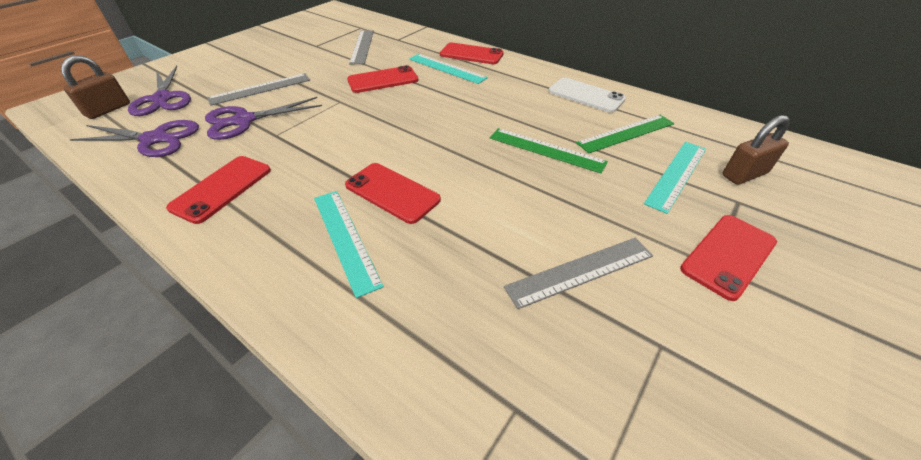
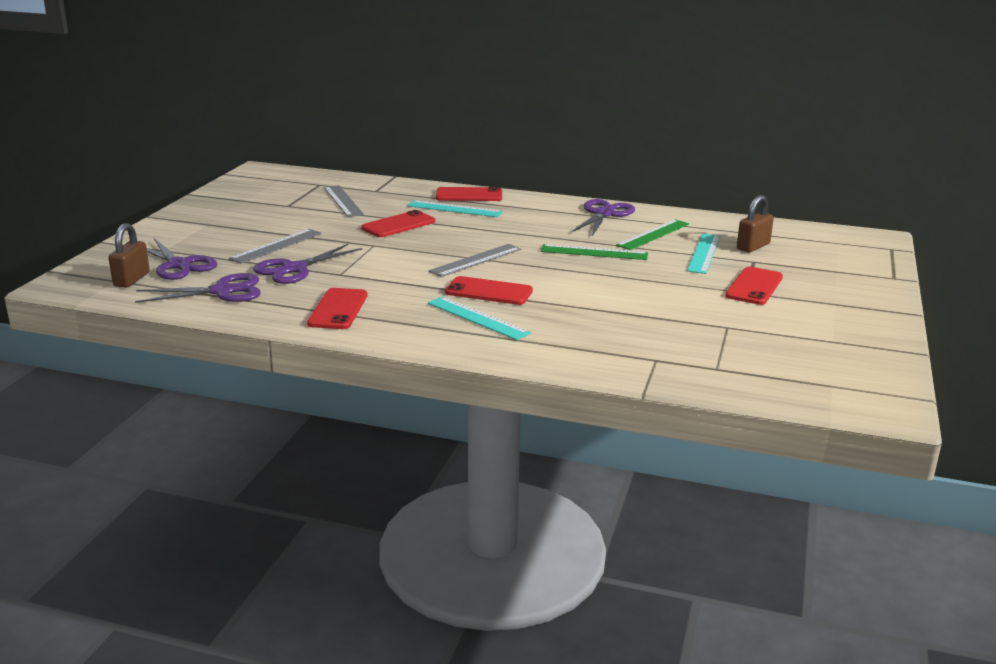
camera: 20 degrees left, 20 degrees down
(580, 271) = (661, 307): grey ruler -> grey ruler (476, 260)
(586, 95) = (604, 214): white phone -> purple scissors

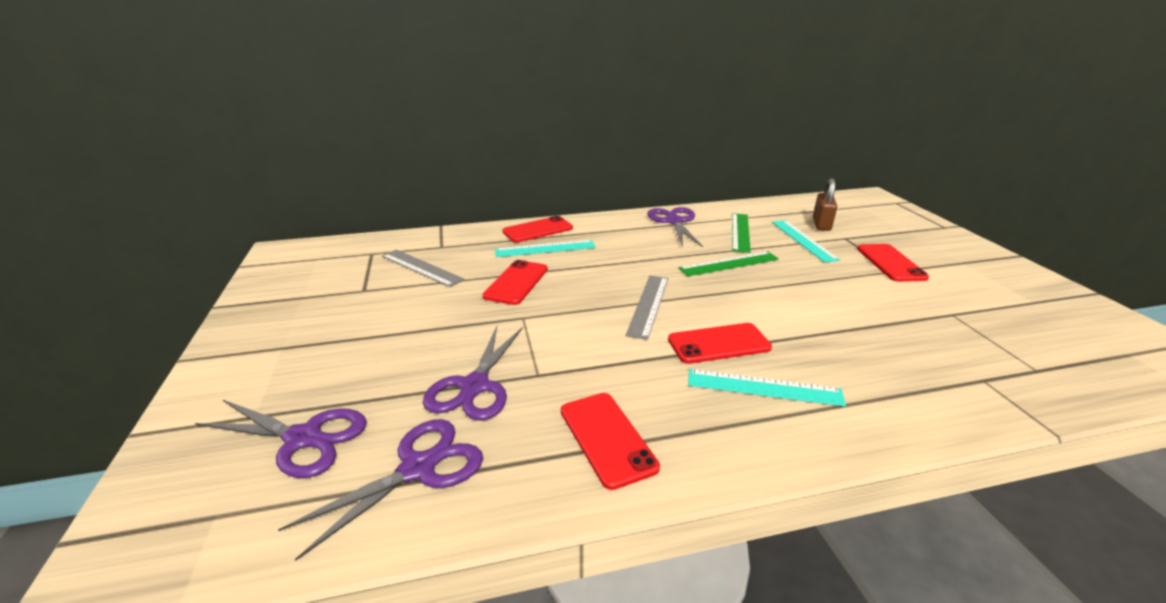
camera: 30 degrees left, 5 degrees up
(131, 279) = (245, 502): brown padlock -> none
(276, 246) = (411, 355): grey ruler -> none

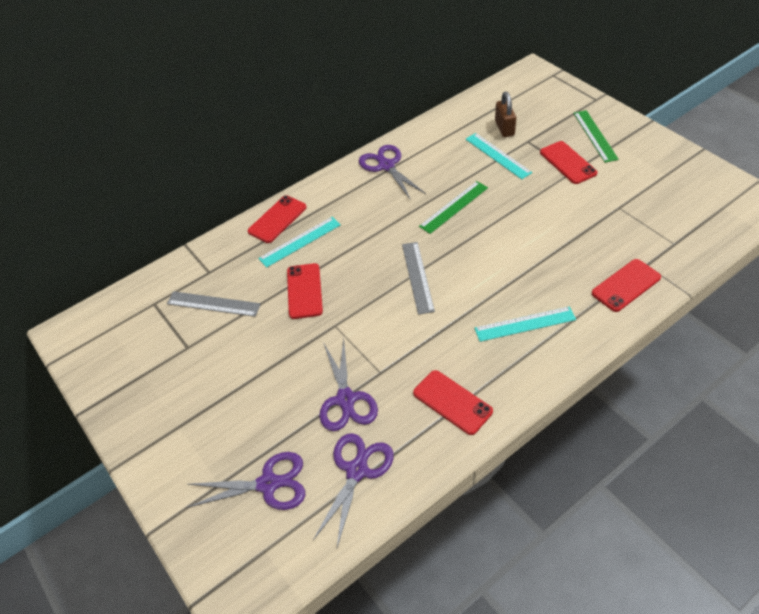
camera: 20 degrees left, 20 degrees up
(718, 343) = (482, 296): red phone -> red phone (626, 285)
(740, 232) = (445, 162): green ruler -> green ruler (595, 136)

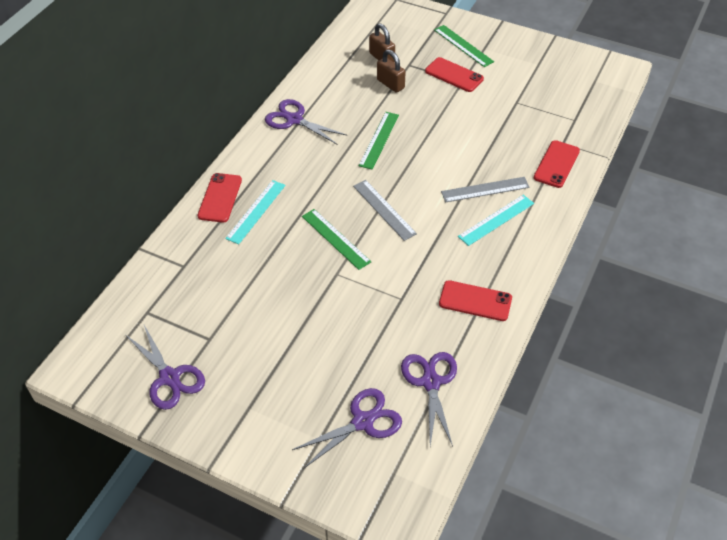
camera: 30 degrees left, 0 degrees up
(213, 304) = (208, 293): grey ruler -> grey ruler (485, 189)
(304, 291) = (289, 253): red phone -> none
(346, 399) = (386, 330): purple scissors -> purple scissors (170, 377)
(355, 291) = (336, 238): none -> green ruler
(498, 155) = (390, 84): turquoise ruler -> brown padlock

